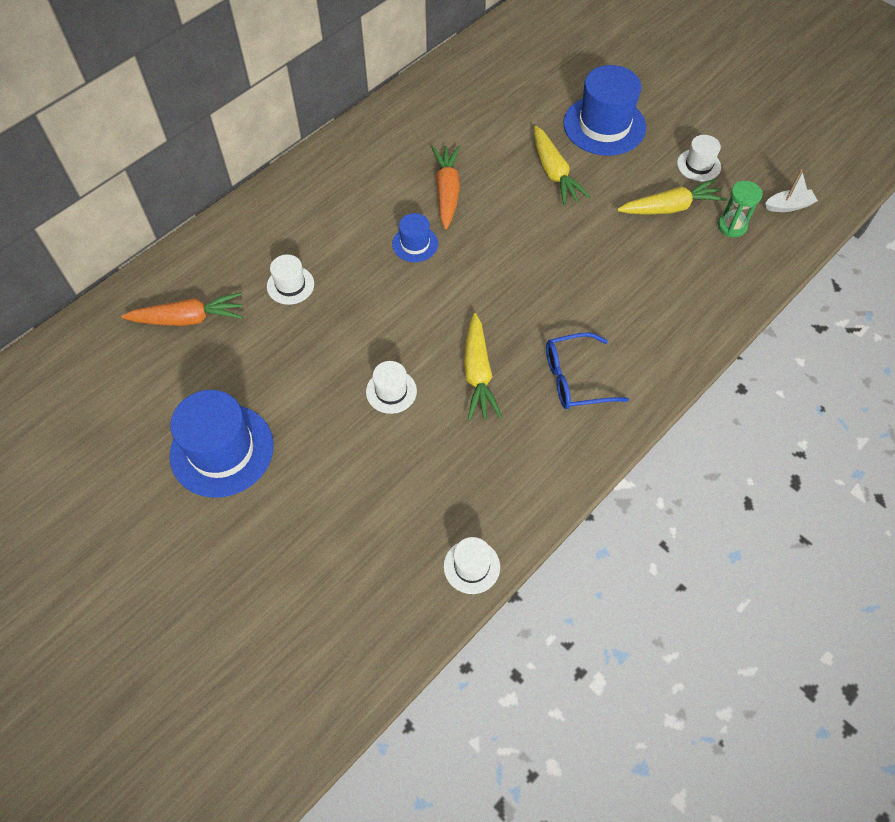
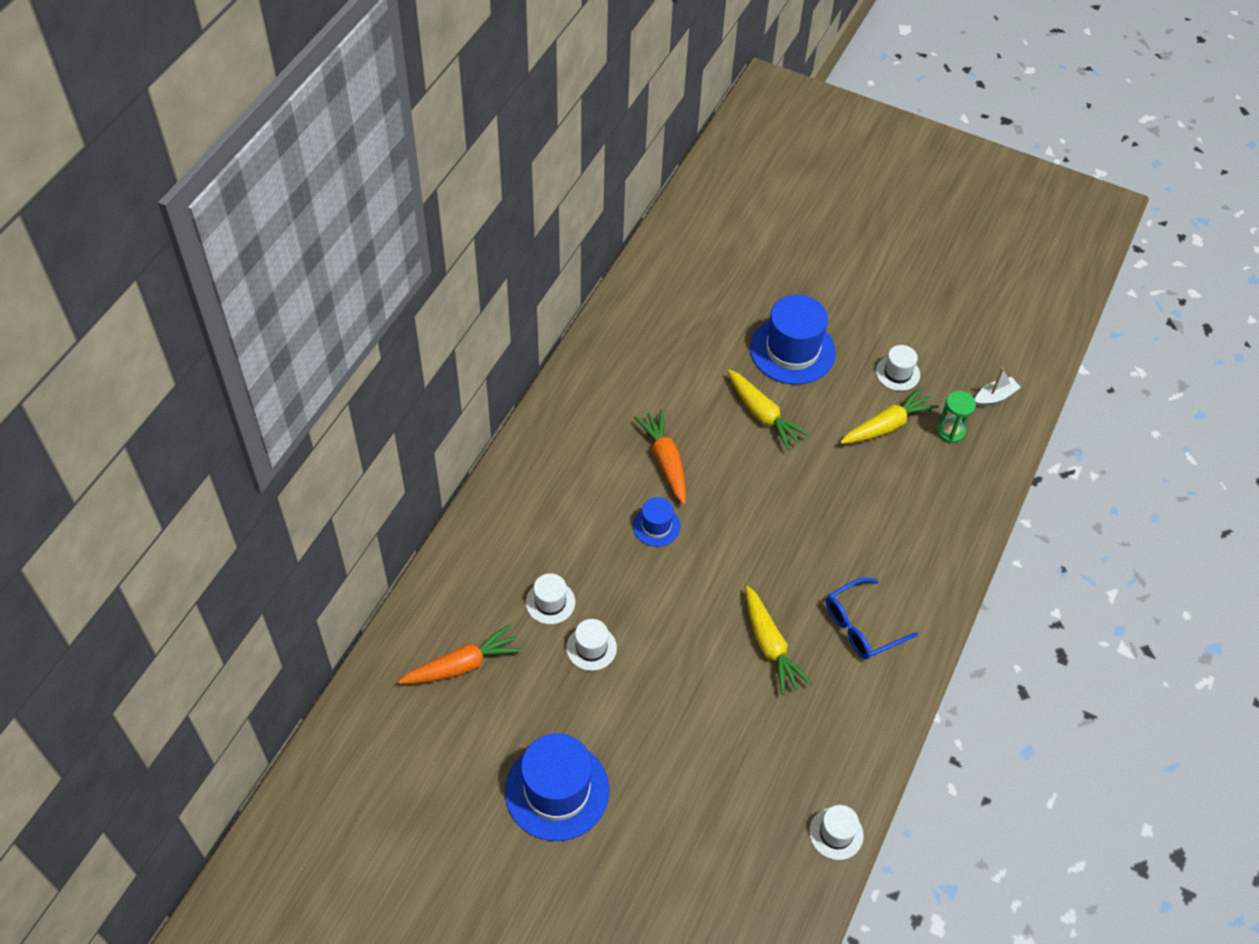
camera: 20 degrees left, 5 degrees down
(391, 391) = (695, 686): white hat -> white hat (591, 648)

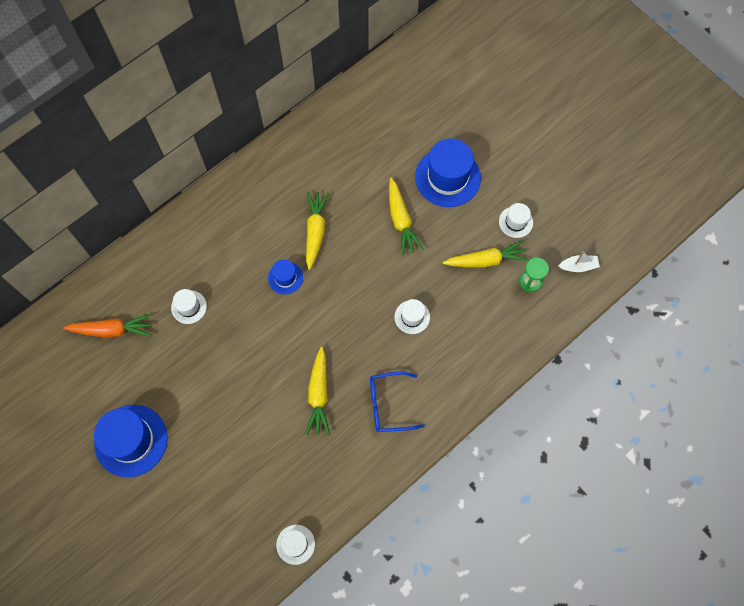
camera: 25 degrees right, 15 degrees up
(591, 648) = (200, 350): white hat -> white hat (412, 317)
(665, 461) = (315, 231): orange carrot -> yellow carrot

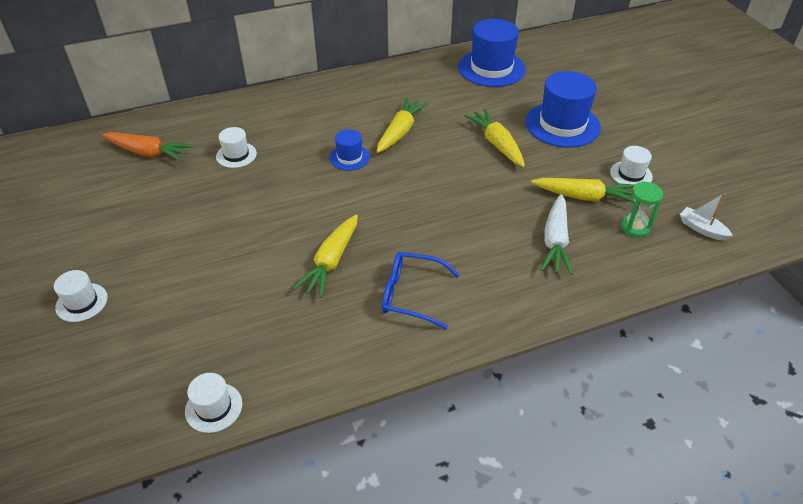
camera: 20 degrees right, 25 degrees down
(131, 440) = (98, 244): blue hat -> blue hat (491, 68)
(401, 220) = (497, 144): yellow carrot -> yellow carrot turned 150 degrees clockwise
(412, 317) = (476, 222): white hat -> white hat (81, 302)
(475, 316) = (555, 241): none -> white carrot
(578, 266) = (701, 229): white boat -> white boat turned 150 degrees counterclockwise

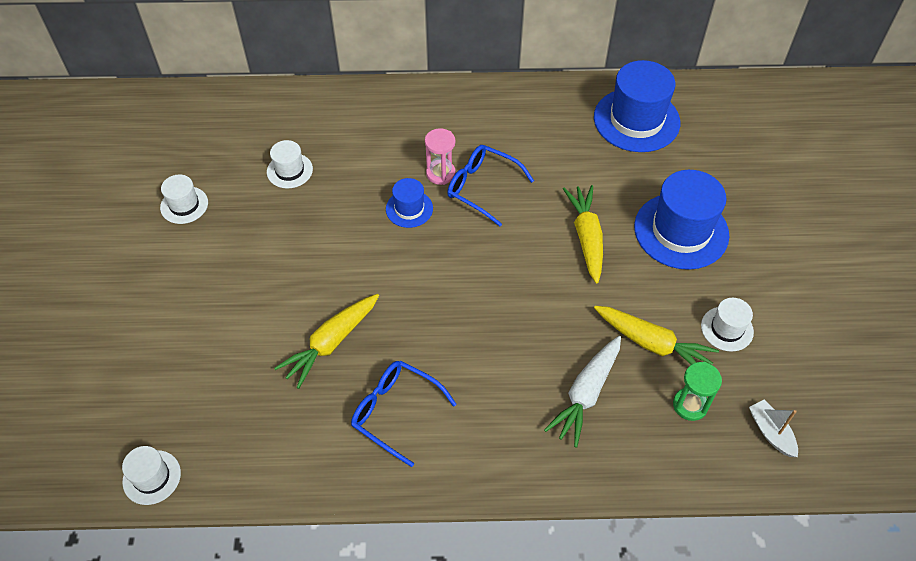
camera: 20 degrees right, 10 degrees up
(81, 302) = (75, 315): white hat -> white hat (184, 205)
(149, 153) = (201, 142): orange carrot -> none
(363, 130) = (440, 173): none -> pink hourglass
(400, 132) = (482, 188): yellow carrot -> blue glasses

